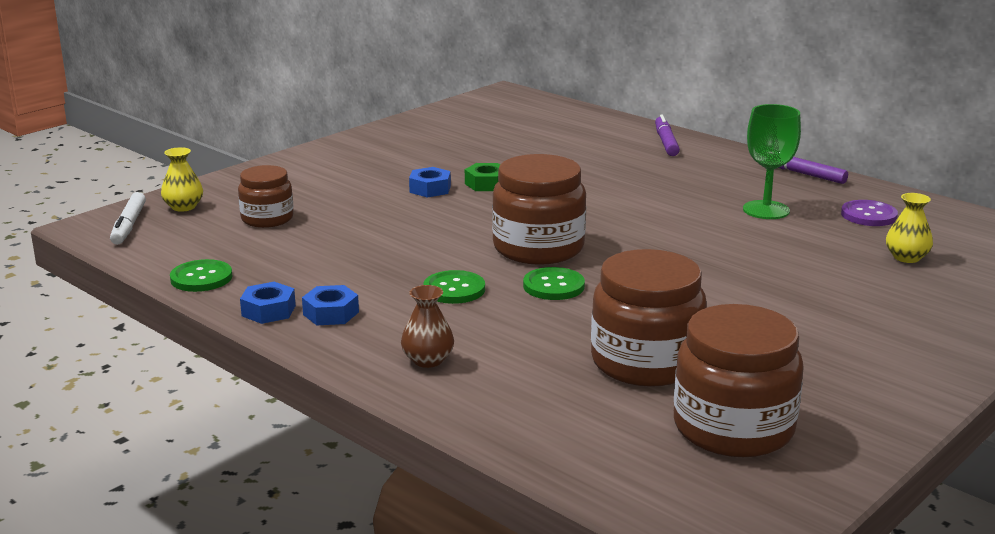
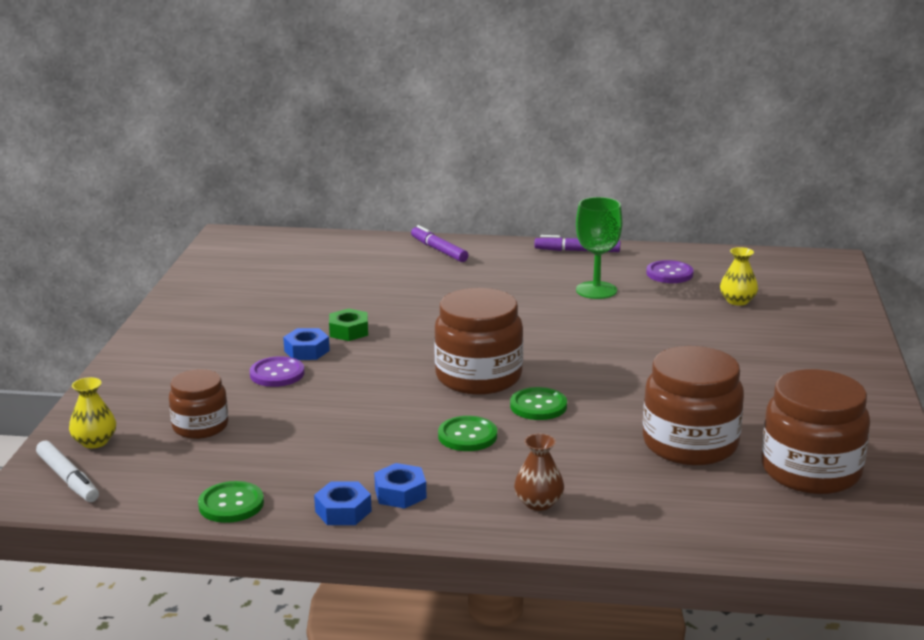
camera: 35 degrees left, 0 degrees up
(381, 199) = (277, 374): none -> purple button

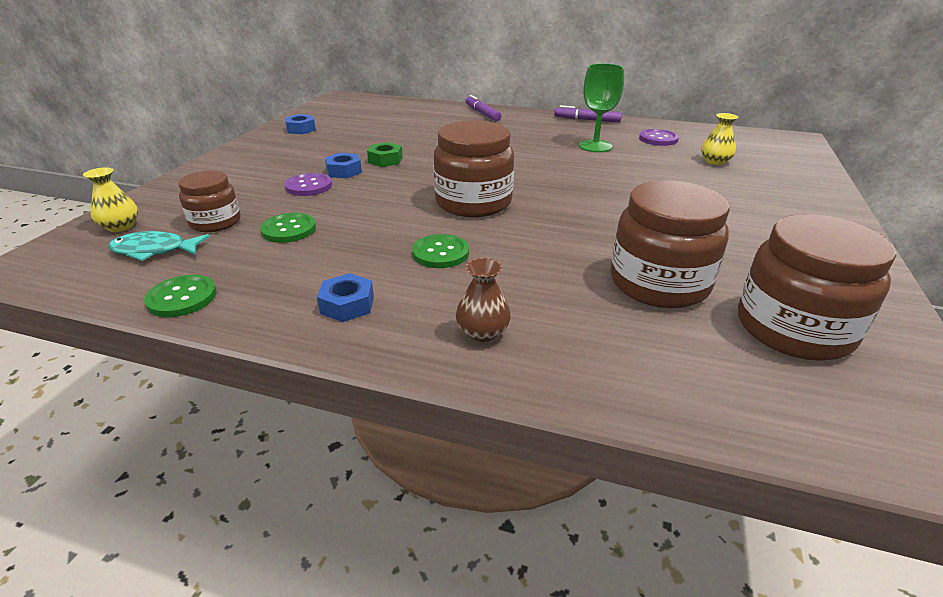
camera: 10 degrees right, 10 degrees up
(68, 479) = (67, 257): white marker -> none
(159, 463) = (154, 250): none -> turquoise fish
(343, 511) = (280, 318): blue nut -> blue nut (301, 129)
(538, 406) = (517, 232): green button -> green button (289, 229)

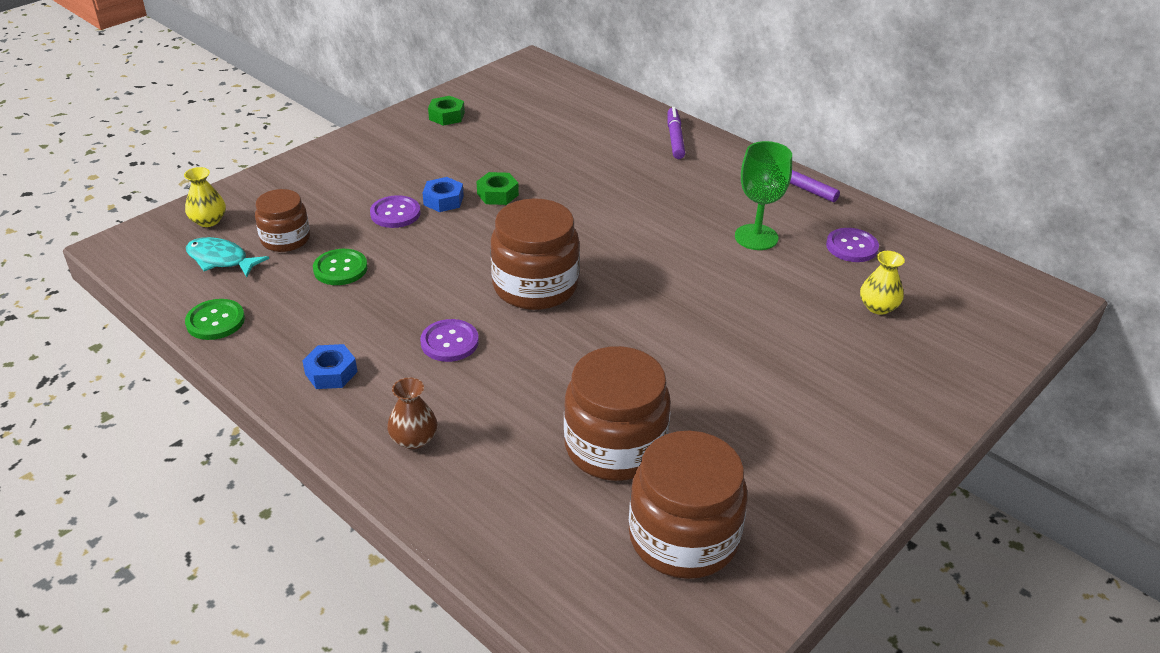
camera: 25 degrees right, 5 degrees up
(301, 129) = (446, 116): blue nut -> green nut
(440, 253) = (449, 342): green button -> purple button

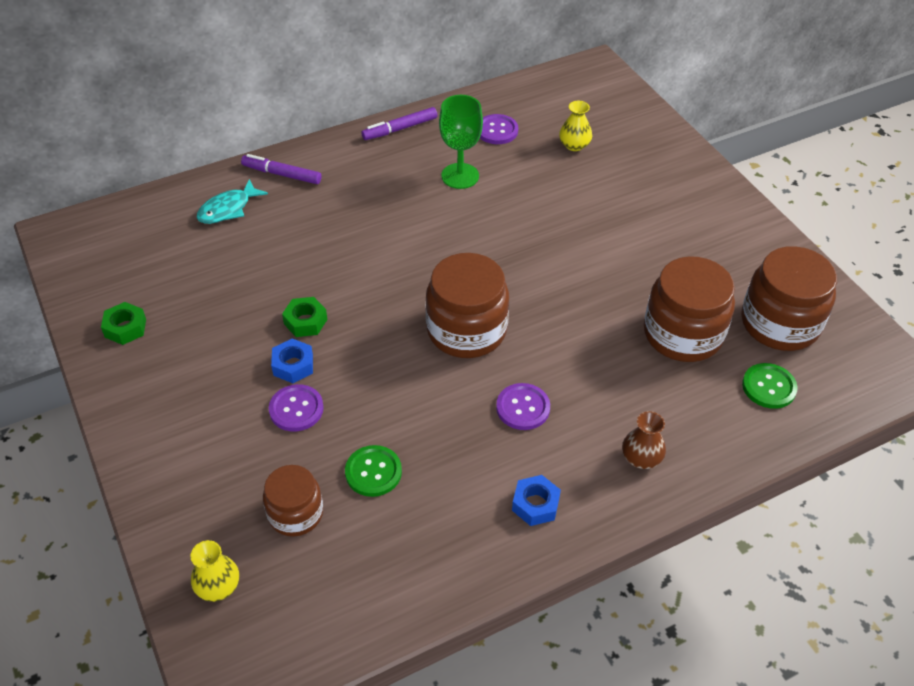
camera: 70 degrees left, 10 degrees up
(215, 321) = (417, 595): green button -> green button (769, 387)
(221, 260) = (305, 580): turquoise fish -> turquoise fish (228, 209)

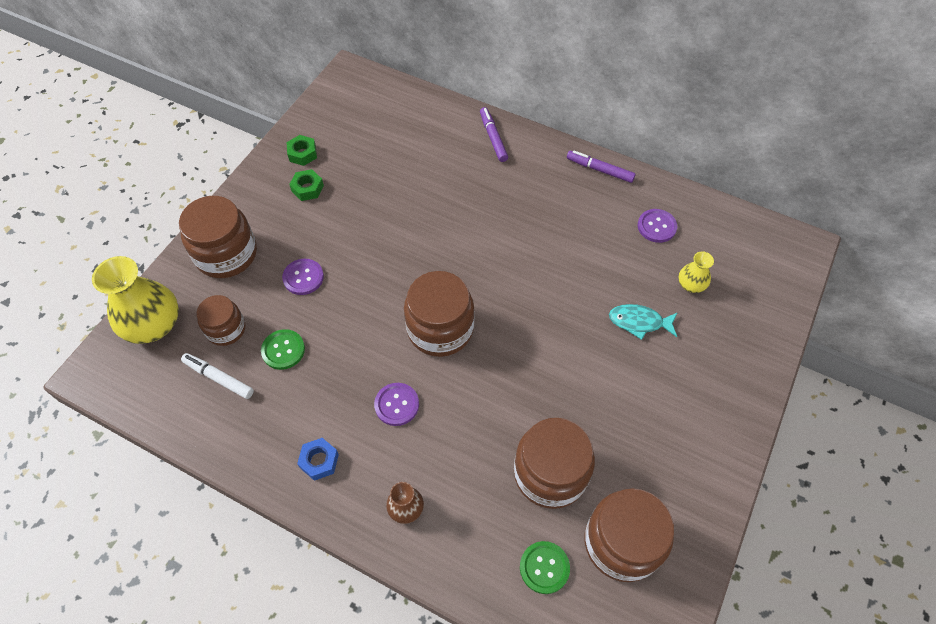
camera: 55 degrees right, 10 degrees up
(190, 465) = (226, 254): none -> brown jar
(218, 586) = (153, 324): yellow vase -> yellow vase, size x2.01
(228, 209) = (437, 133): turquoise fish -> turquoise fish (639, 322)
(293, 365) = (336, 253): blue nut -> none
(305, 321) = (376, 235): green nut -> green nut (307, 188)
(355, 551) = (219, 378): none -> white marker
(460, 176) = (586, 234): green goblet -> none

